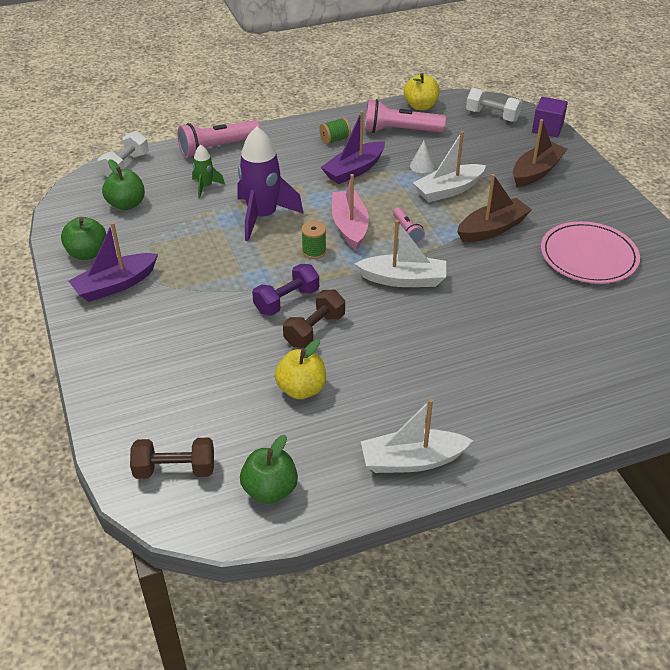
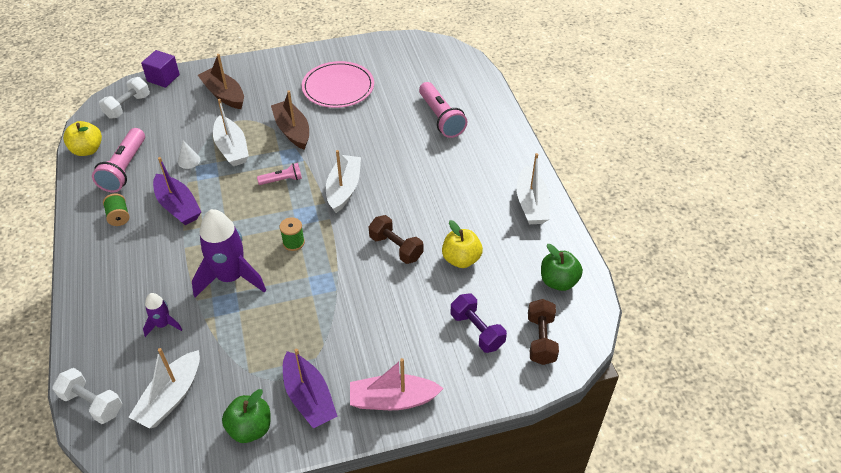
camera: 85 degrees left, 5 degrees up
(126, 204) = (171, 397): green apple -> white boat
(205, 187) = (163, 325): green rocket -> purple rocket
(218, 148) = (92, 314): pink flashlight -> pink flashlight (440, 118)
(286, 301) = (357, 264): purple dumbbell -> purple dumbbell (477, 331)
(349, 226) = (264, 216): pink boat -> pink boat (393, 400)

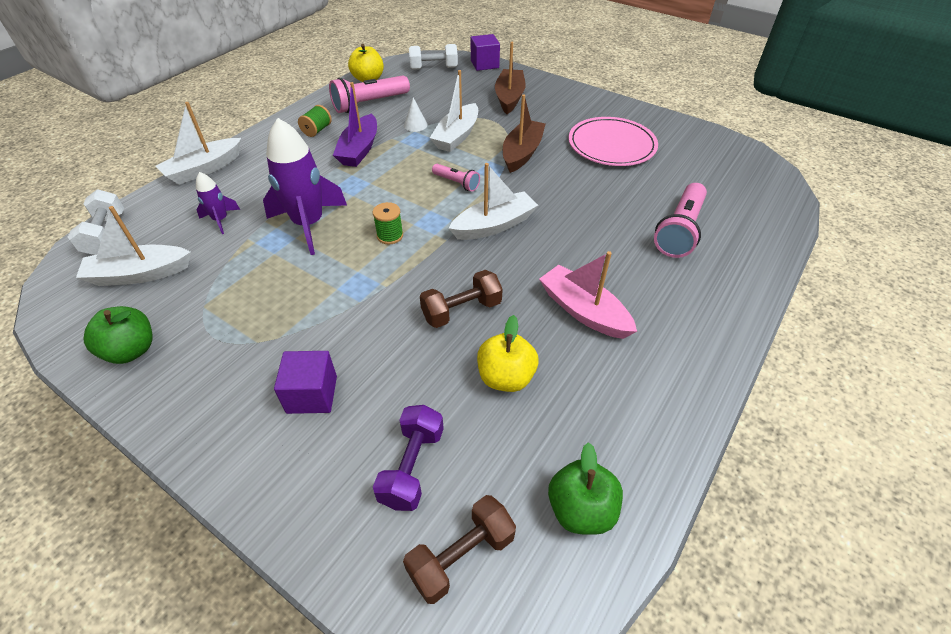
camera: 50 degrees right, 0 degrees up
(309, 397) = (199, 370): purple boat -> none
(386, 349) = (312, 394): none -> purple cube
(393, 400) = (242, 448): pink boat -> pink boat (583, 311)
(396, 248) = (461, 310): brown dumbbell -> brown dumbbell turned 60 degrees clockwise
(531, 204) = (669, 390): white boat -> white boat (204, 169)

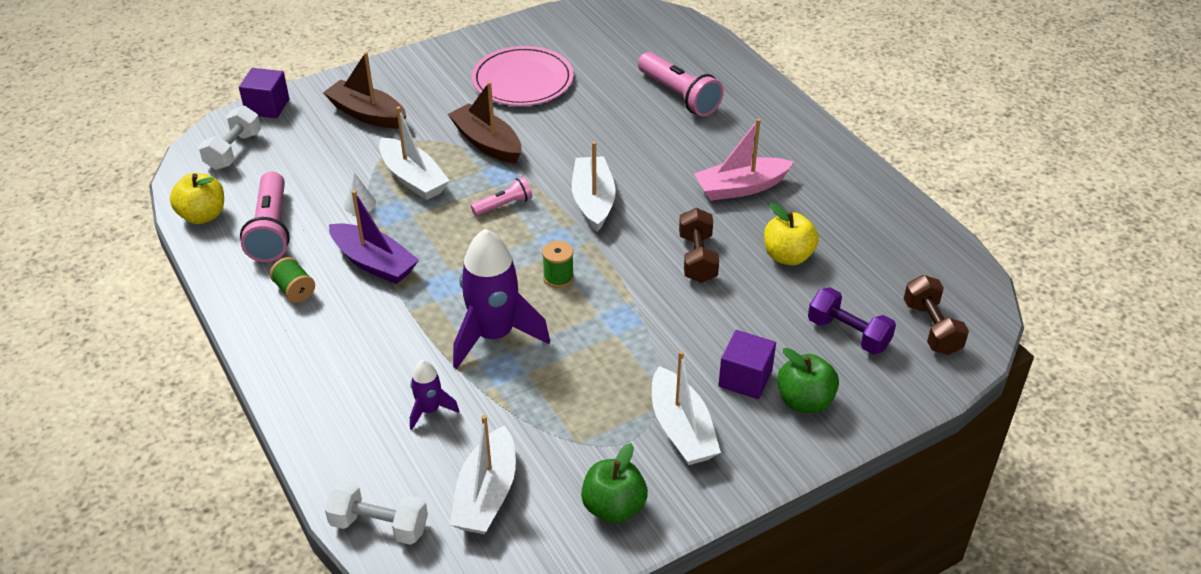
camera: 65 degrees left, 5 degrees down
(204, 169) = (299, 413): white boat -> white boat (681, 429)
(580, 509) = (921, 258): green apple -> green apple (804, 401)

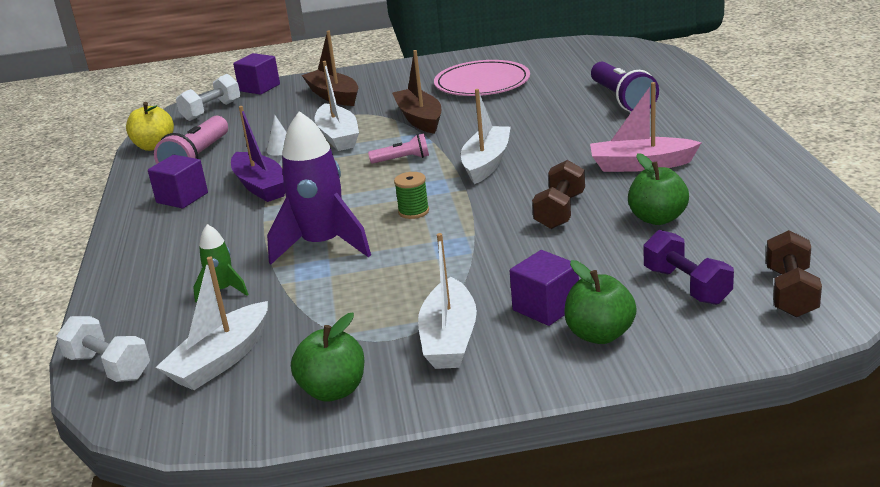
camera: 25 degrees right, 15 degrees down
(295, 291) = (182, 198): green spool -> purple cube
(430, 410) = (223, 290): purple rocket -> green rocket
(679, 95) = (621, 99): pink flashlight -> purple flashlight
(788, 256) = (657, 218): yellow apple -> green apple

